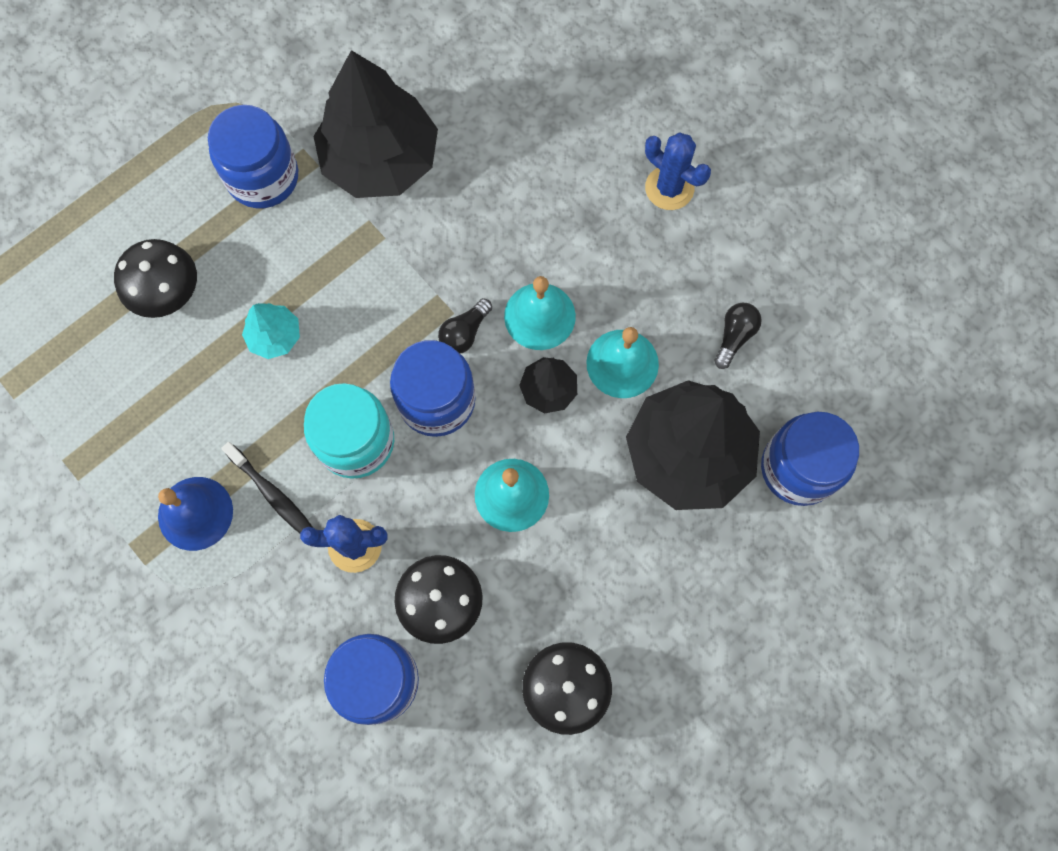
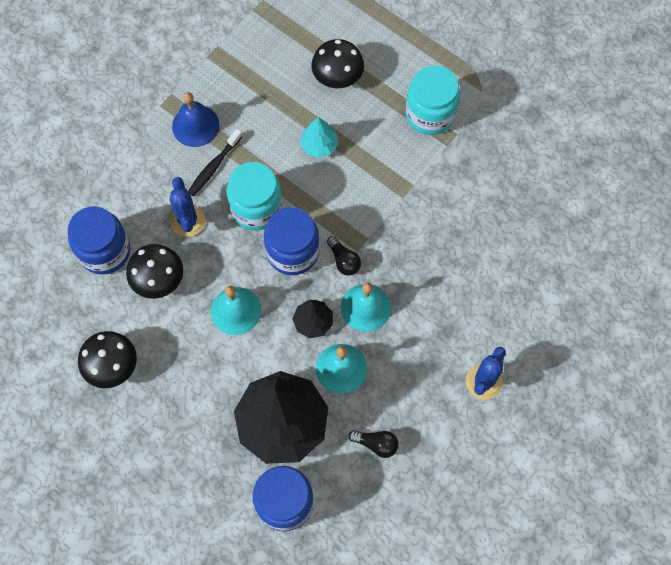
camera: 80 degrees right, 5 degrees down
(263, 177) = (430, 114): blue jar -> turquoise jar
(380, 159) = (460, 183): black tree -> none
(464, 333) = (344, 261): black light bulb -> black light bulb turned 150 degrees counterclockwise

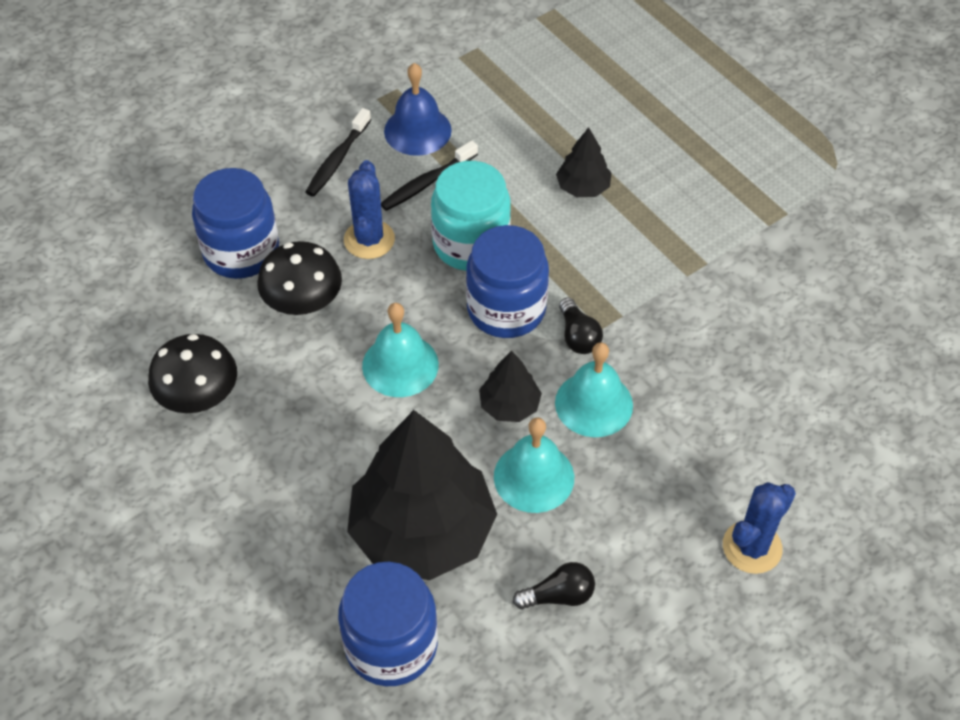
camera: 15 degrees right, 15 degrees down
(147, 162) = (337, 160): none -> black toothbrush
(319, 145) = (583, 187): turquoise tree -> black tree
(337, 76) = (632, 112): black mushroom -> none
(376, 444) = (558, 596): black light bulb -> black light bulb turned 45 degrees counterclockwise
(430, 114) = (753, 182): turquoise jar -> none

